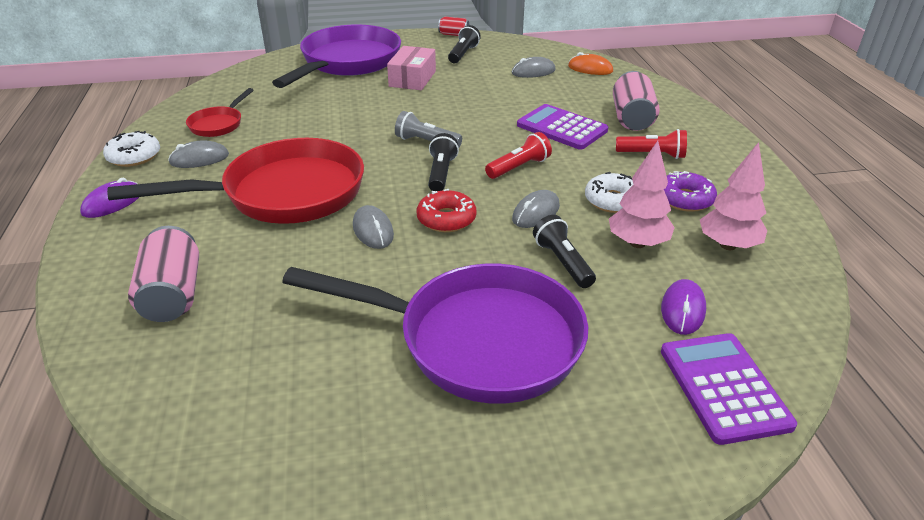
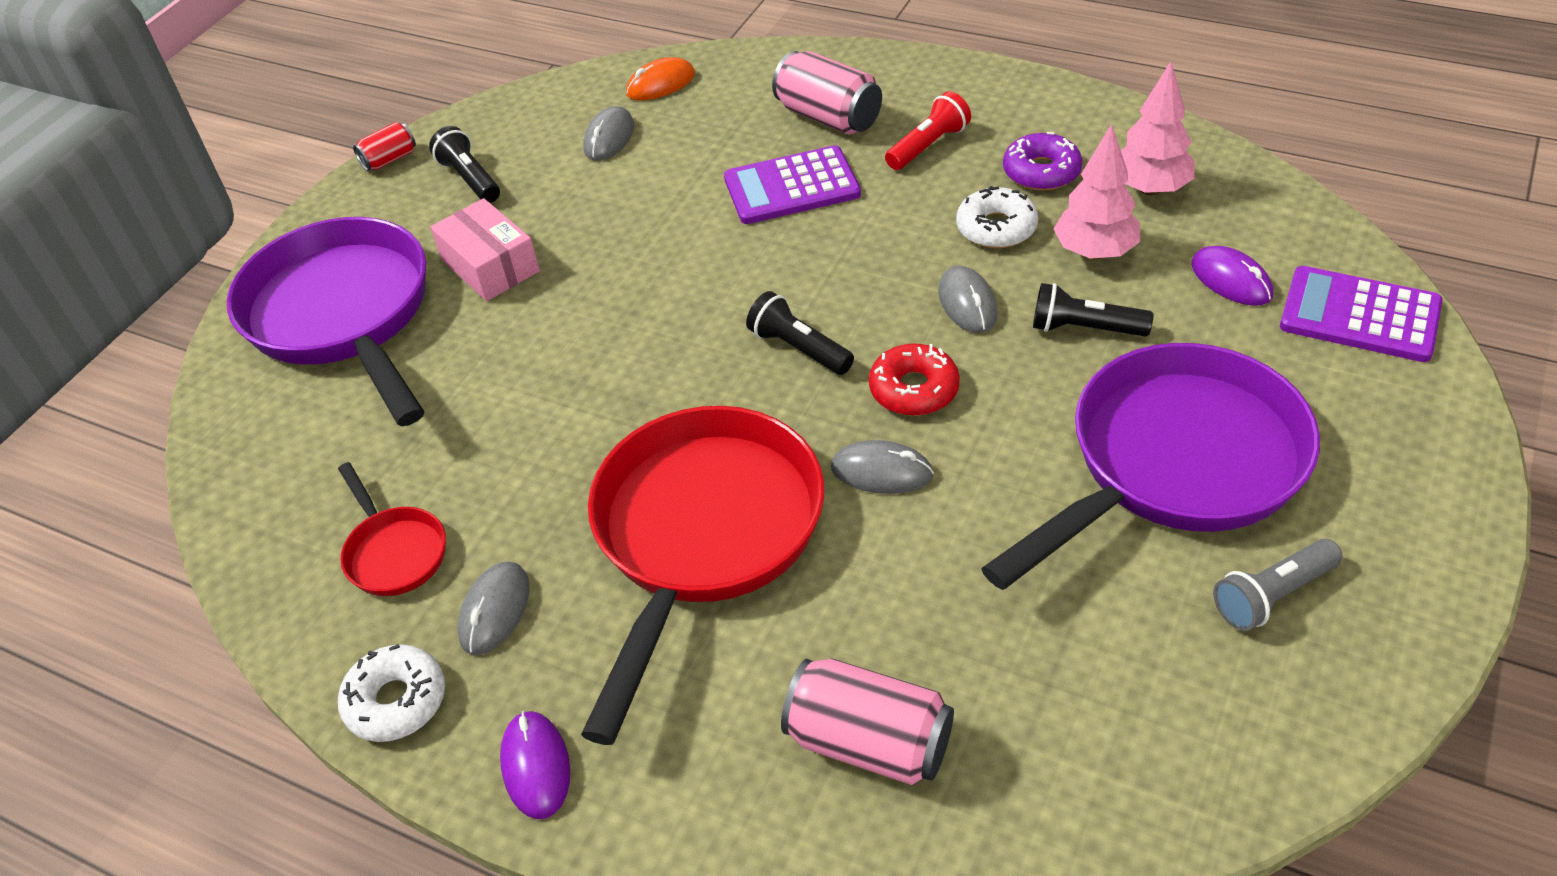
camera: 50 degrees left, 10 degrees up
(426, 142) = (701, 329): grey flashlight -> grey flashlight (1272, 596)
(519, 167) = (851, 270): red flashlight -> none

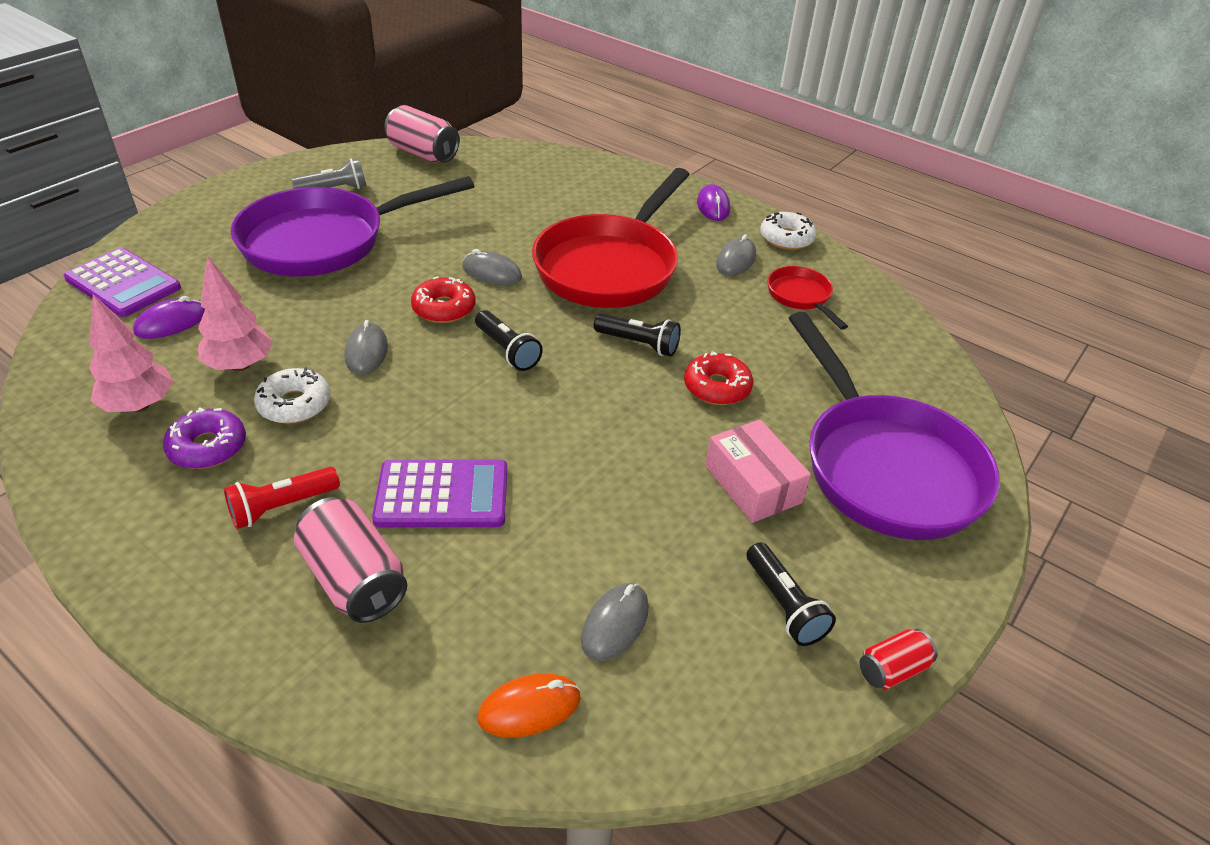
camera: 175 degrees left, 5 degrees down
(527, 364) = (717, 387): none -> red donut
(869, 742) = (556, 185): pink can -> pink can (423, 153)
(1084, 328) = (302, 317): black flashlight -> black flashlight (639, 344)
(1231, 280) = (171, 323): purple mouse -> purple mouse turned 75 degrees clockwise

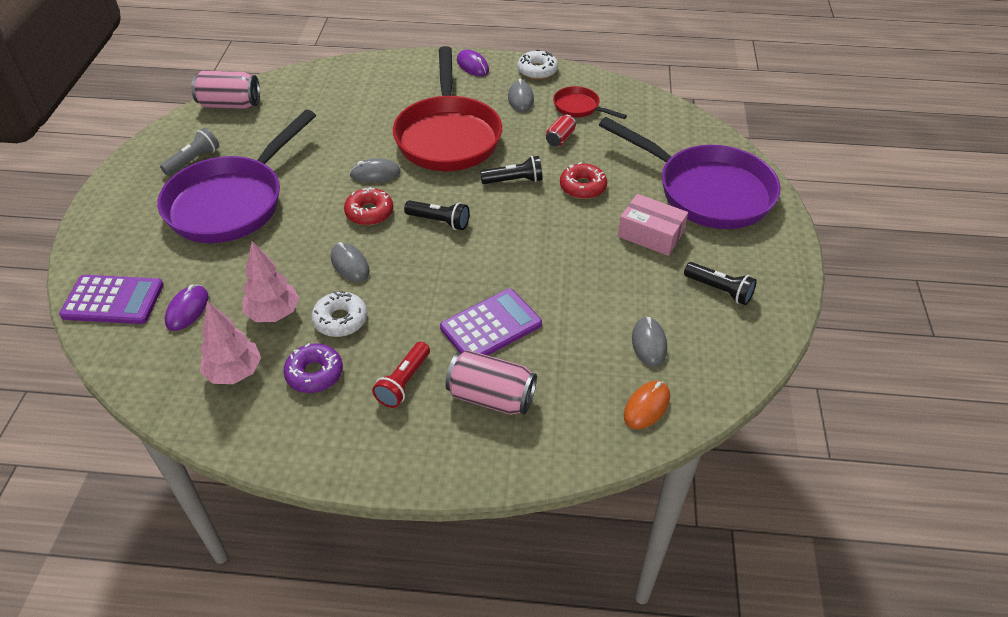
camera: 30 degrees left, 5 degrees up
(892, 669) = (791, 294): red can -> red can (560, 138)

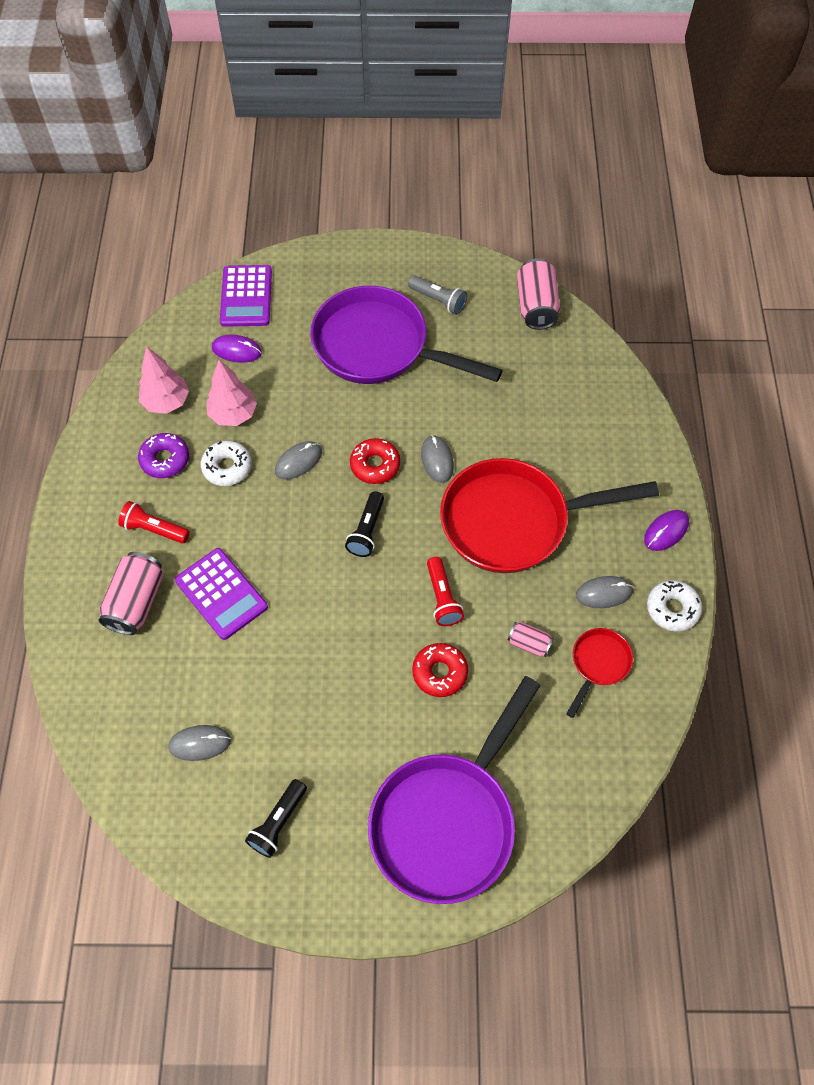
camera: 85 degrees right, 15 degrees up
(514, 180) = (442, 598): black flashlight -> red flashlight
(560, 138) = (529, 643): red can -> pink can
(646, 406) = (121, 739): orange mouse -> none
(650, 234) = (364, 749): pink box -> none

